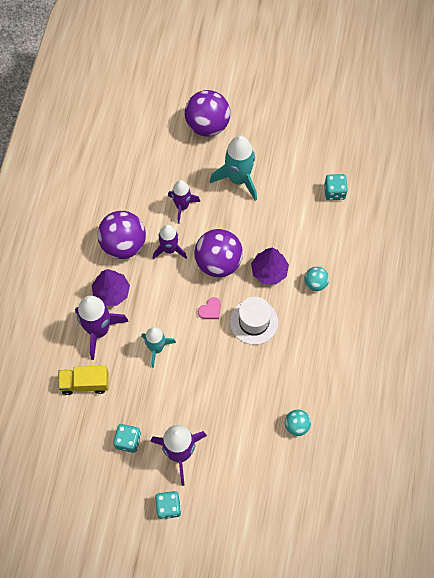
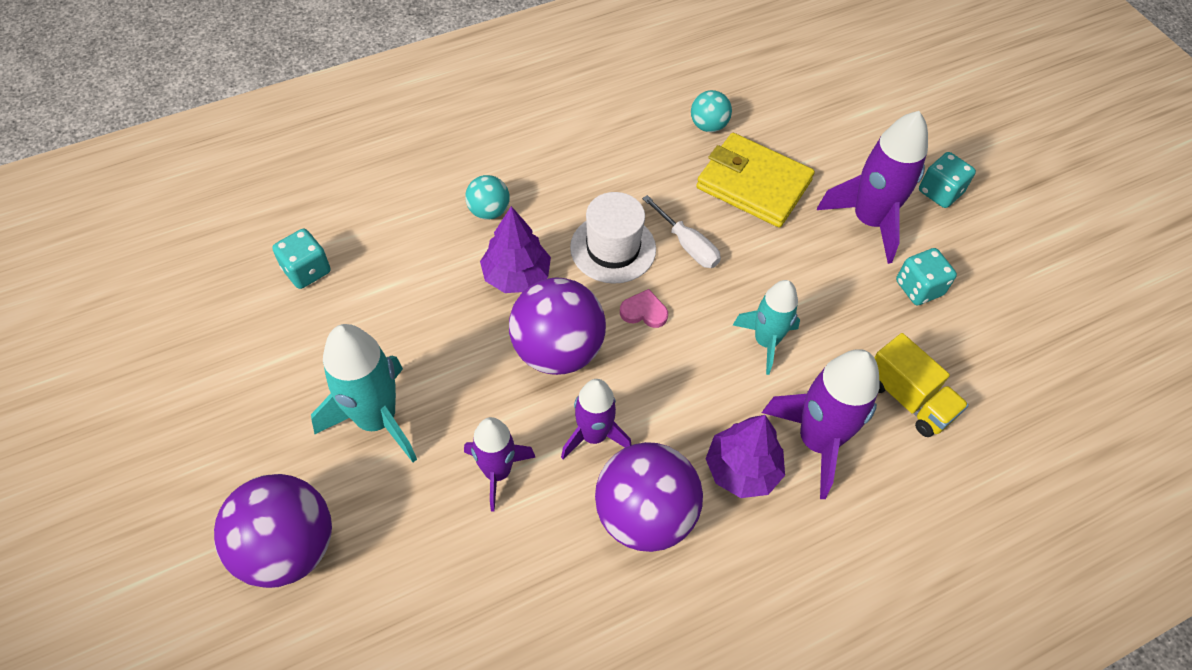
camera: 130 degrees left, 10 degrees down
(231, 355) = (687, 245): none -> white screwdriver
(243, 416) = (753, 184): none -> yellow wallet

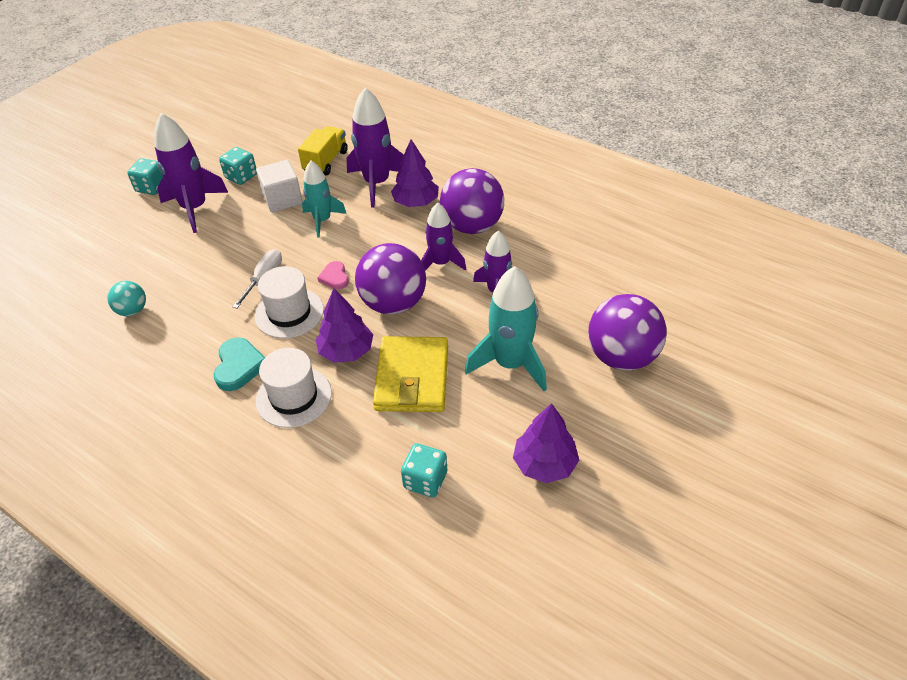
camera: 115 degrees left, 10 degrees down
(234, 375) = (544, 464): none -> purple tree
(489, 211) = (293, 397): turquoise ball -> white hat
(563, 183) = (239, 366): none -> turquoise heart
(753, 184) = (186, 267): yellow wallet -> yellow wallet (412, 378)
(839, 315) = (282, 199): none -> white cube

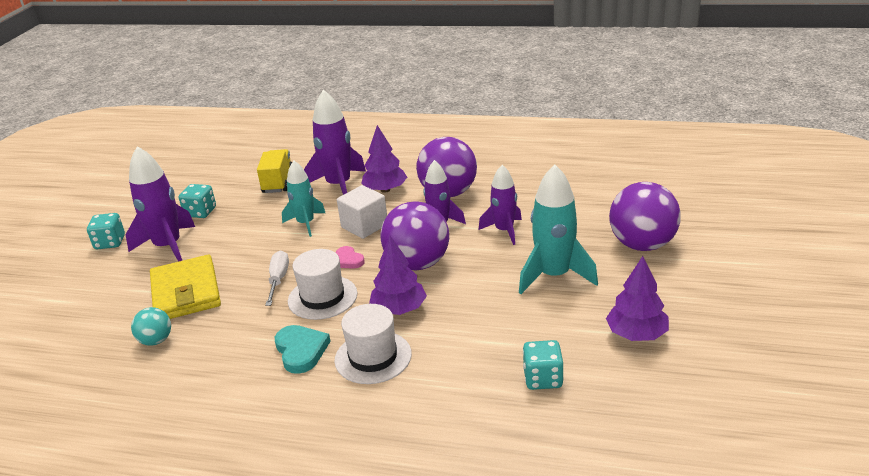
camera: 20 degrees left, 15 degrees down
(282, 199) = (255, 218): white cube -> white cube (364, 226)
(412, 378) = (475, 310): yellow wallet -> yellow wallet (186, 292)

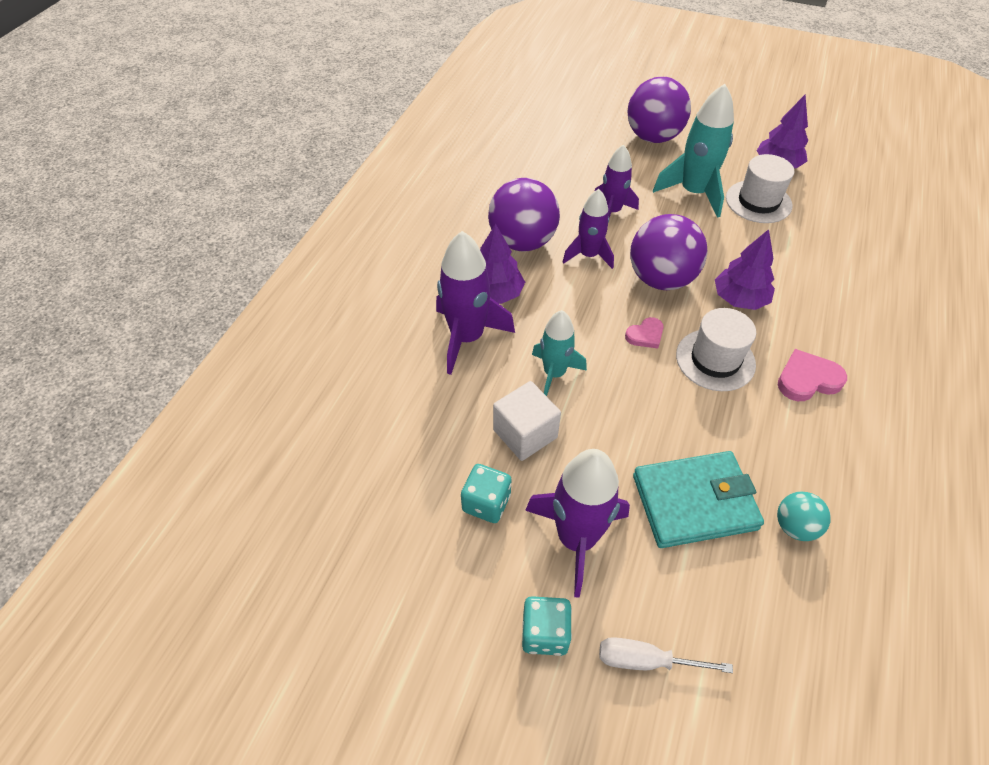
camera: 85 degrees left, 20 degrees up
(186, 292) = (694, 502): yellow wallet -> turquoise wallet
(278, 182) = (430, 405): yellow truck -> none
(278, 280) = (676, 401): white screwdriver -> white screwdriver (646, 660)
(301, 351) = (807, 379): turquoise heart -> pink heart
(364, 226) = (575, 317): white cube -> white cube (525, 433)
(373, 357) = (814, 323): white hat -> white hat (758, 201)
(543, 378) = (834, 221): turquoise dice -> none

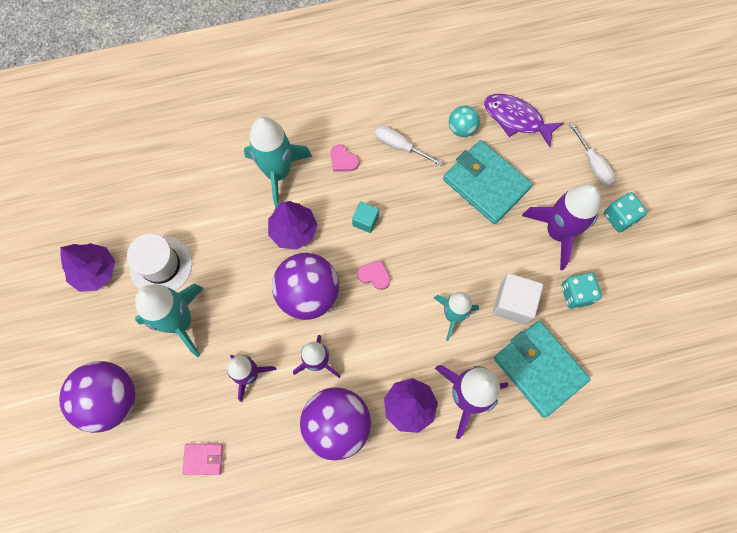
camera: 125 degrees left, 20 degrees up
(439, 411) = (539, 369): none -> turquoise wallet
(564, 163) = (203, 459): none -> pink wallet
(715, 360) = (365, 221): white hat -> turquoise cube
(778, 606) = (516, 119): none -> purple fish
(799, 443) = (400, 146): none -> white screwdriver
(807, 379) = (343, 160): pink heart -> pink heart, size x0.64
(819, 318) = (278, 173): none -> turquoise rocket

